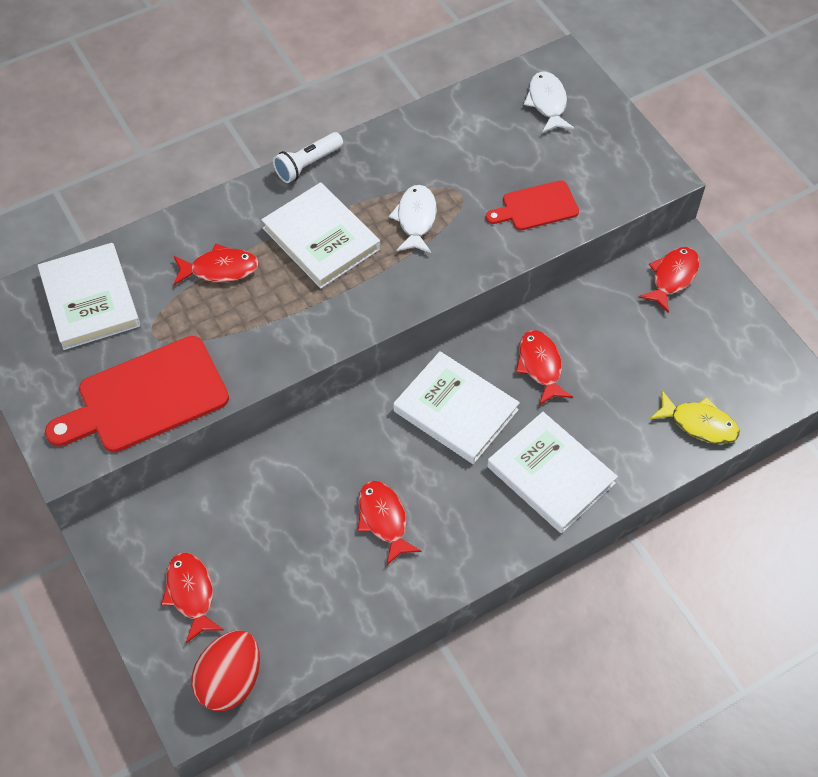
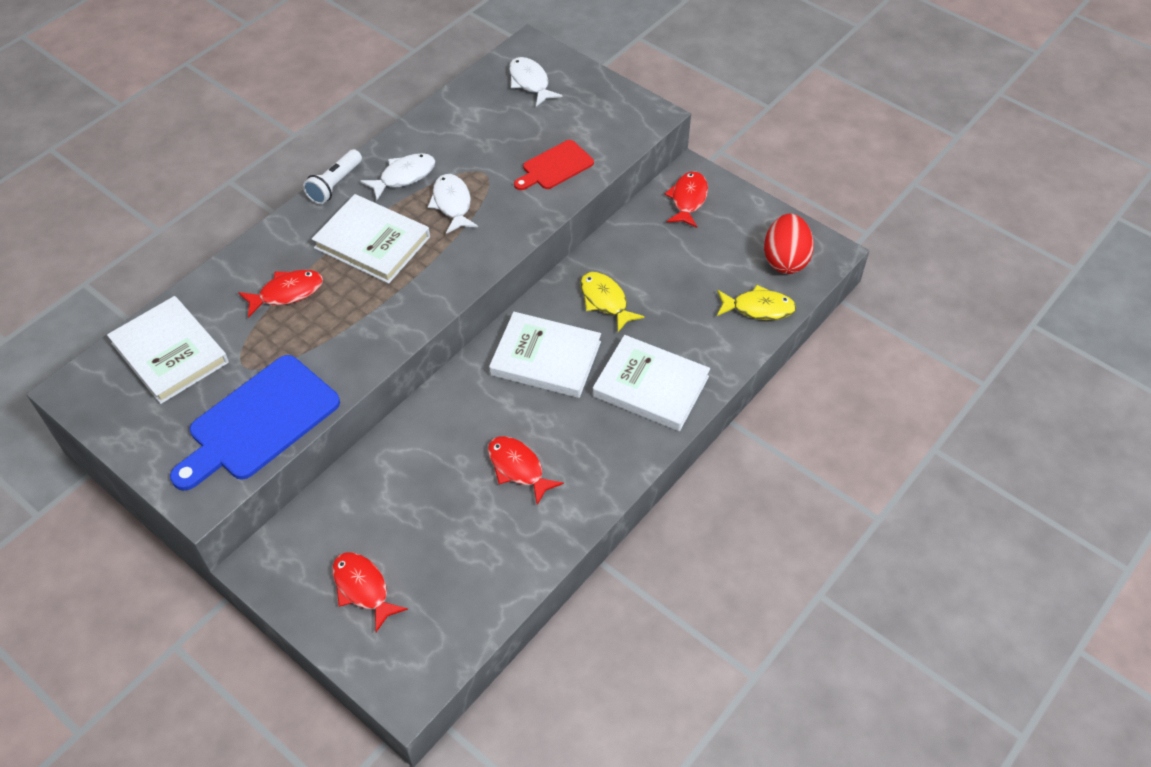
camera: 20 degrees left, 5 degrees down
(146, 397) = (259, 422): red cutting board -> blue cutting board
(230, 680) = (431, 652): red egg -> red egg (785, 260)
(379, 174) = (404, 176): none -> white fish
(540, 366) = (605, 301): red fish -> yellow fish

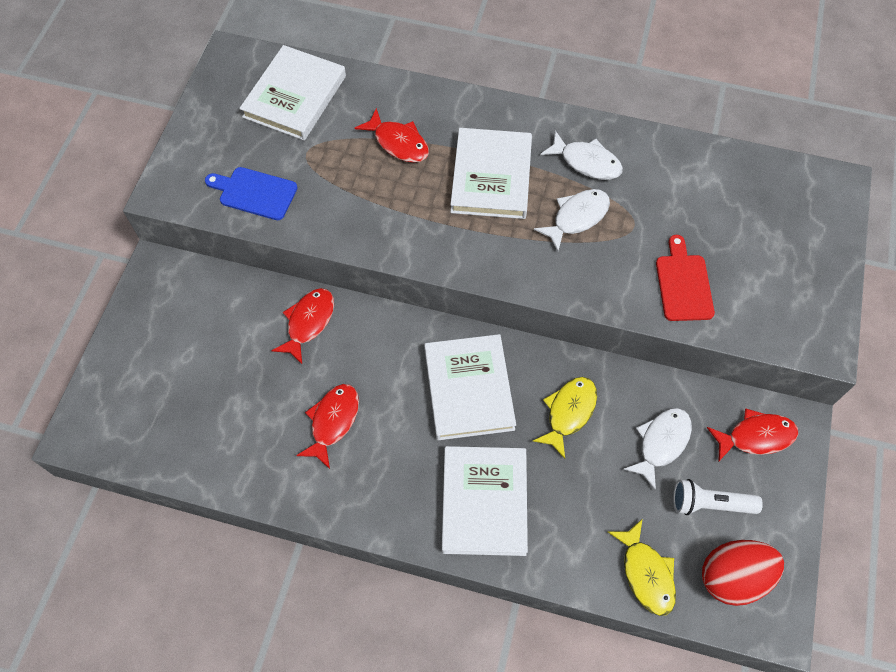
camera: 65 degrees right, 10 degrees up
(259, 422) = (254, 193): blue cutting board -> blue cutting board, size x0.56
(335, 185) = (542, 115): white flashlight -> white flashlight (709, 504)
(363, 588) = (163, 355): red fish -> red fish (308, 322)
(530, 82) = (787, 208): white fish -> white fish (661, 443)
(555, 167) = (683, 284): red cutting board -> red cutting board turned 60 degrees clockwise

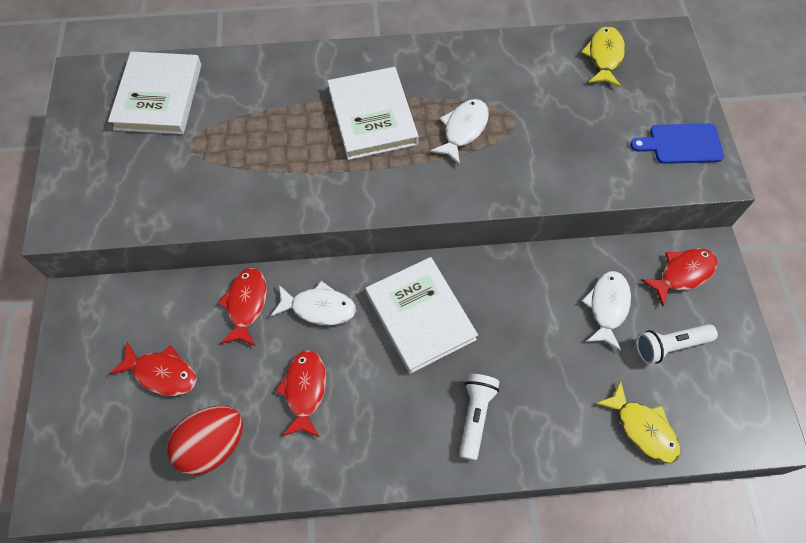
camera: 20 degrees left, 0 degrees up
(254, 193) = (152, 197): blue cutting board -> blue cutting board (681, 144)
(398, 143) = (274, 111): red fish -> red fish (162, 373)
(484, 502) = (475, 416): white book -> white flashlight
(569, 412) = (517, 307): yellow fish -> yellow fish (604, 57)
(586, 162) = (451, 79): white fish -> white fish (319, 308)
(683, 284) = (578, 159): red cutting board -> none
(733, 577) = (715, 403): red egg -> red egg (213, 445)

